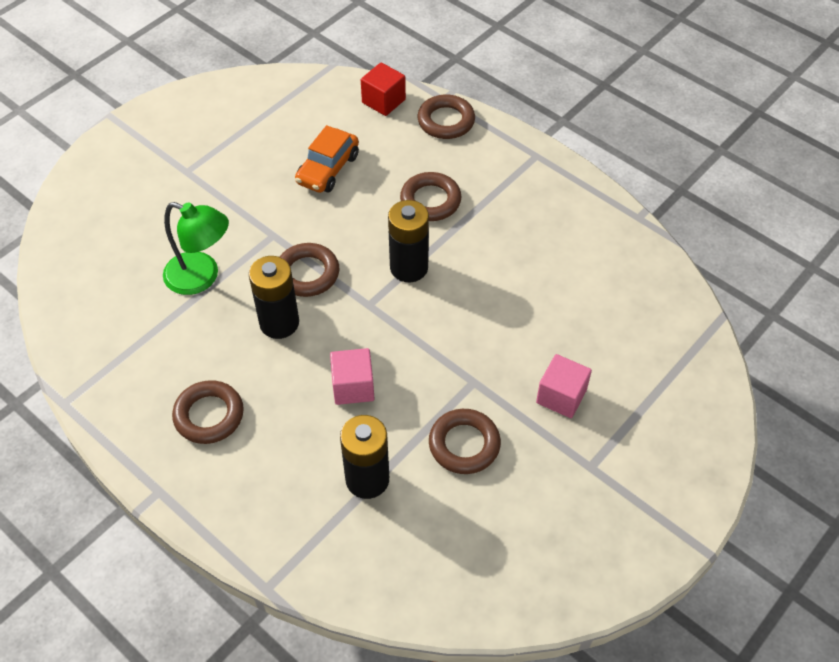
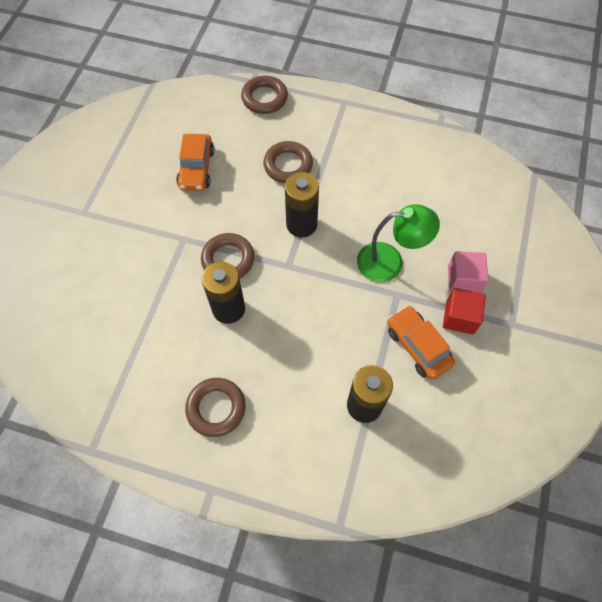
camera: 25 degrees left, 10 degrees up
(201, 277) = (146, 296): green lamp -> green lamp (390, 262)
(353, 387) = (313, 336): pink cube -> none
(383, 101) = (209, 98): red cube -> red cube (459, 317)
(464, 444) = (417, 346): brown ring -> orange car

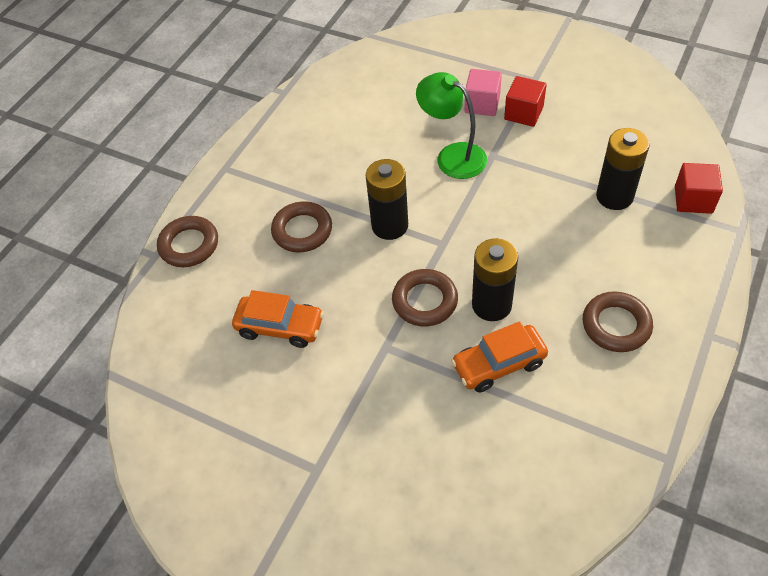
camera: 75 degrees left, 10 degrees down
(372, 482) = (693, 200): none -> red cube
(390, 262) = (452, 156): green lamp -> green lamp turned 60 degrees counterclockwise
(417, 346) = (552, 148): orange car -> orange car (499, 364)

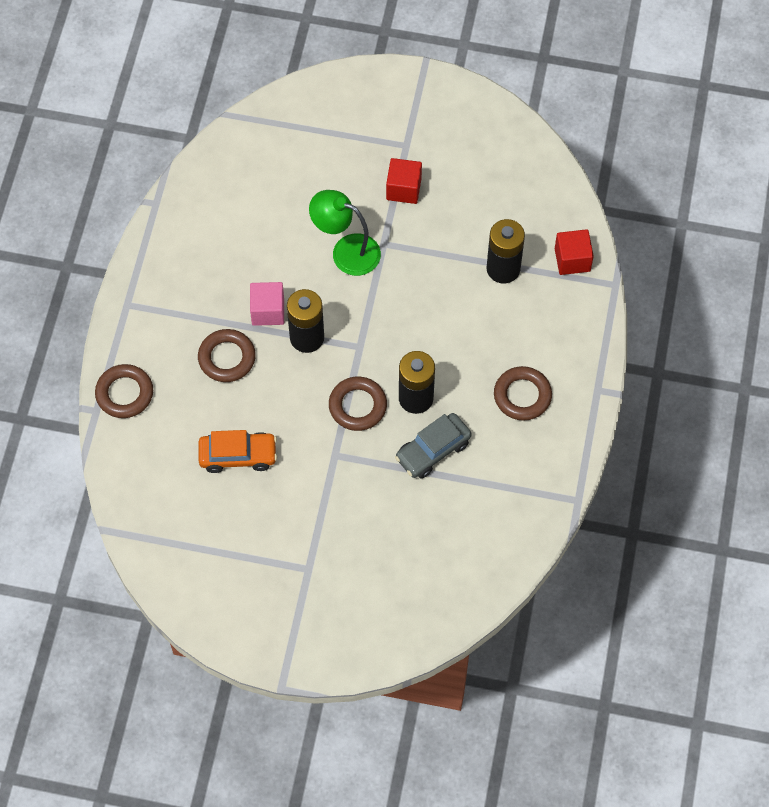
camera: 20 degrees left, 10 degrees up
(482, 104) = (361, 185): pink cube -> pink cube (268, 311)
(499, 364) = (433, 450): orange car -> grey car

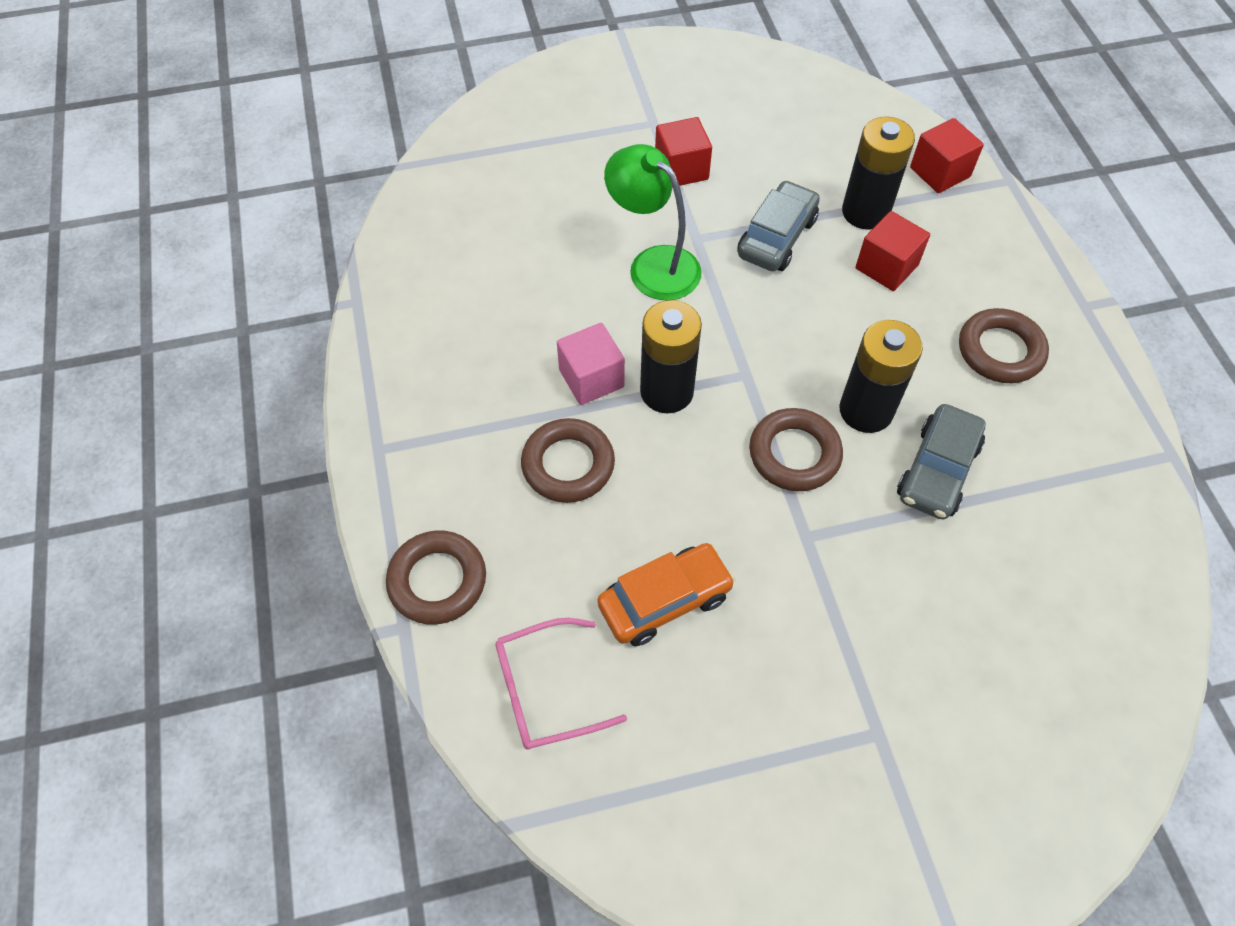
camera: 25 degrees left, 5 degrees down
(152, 474) = (546, 691): none -> pink glasses
(346, 251) = (653, 264): green lamp -> green lamp turned 45 degrees clockwise
(434, 263) = (776, 237): none -> grey car
(490, 312) = (886, 267): none -> red cube

